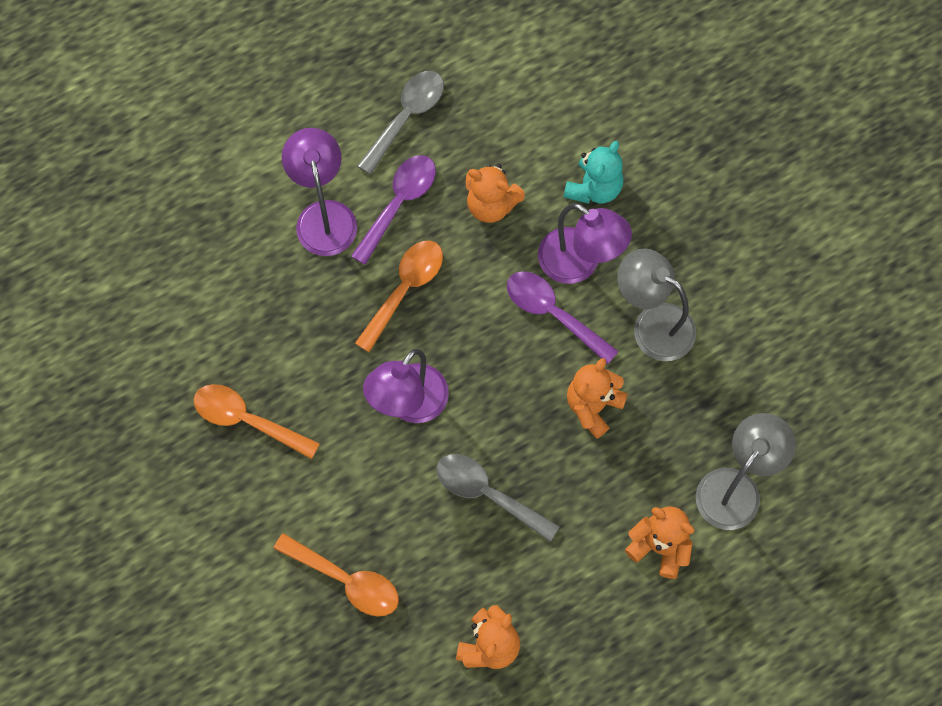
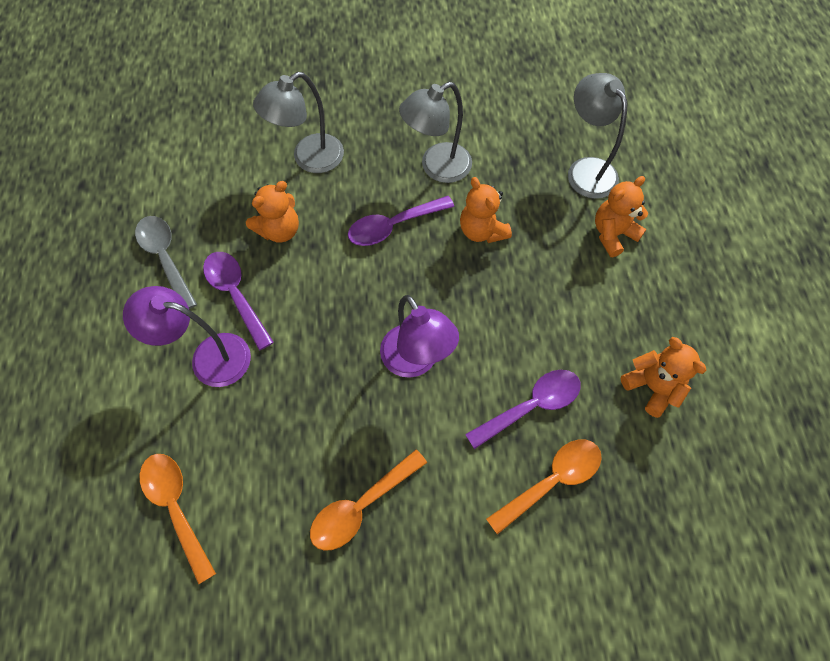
camera: 65 degrees left, 5 degrees down
(405, 289) = (313, 322): orange spoon -> orange spoon (176, 507)
(413, 533) = (531, 406): none -> purple spoon
(487, 494) = (520, 334): grey spoon -> none
(579, 264) = (363, 193): purple lamp -> none
(594, 188) = (309, 159): turquoise teddy bear -> grey lamp

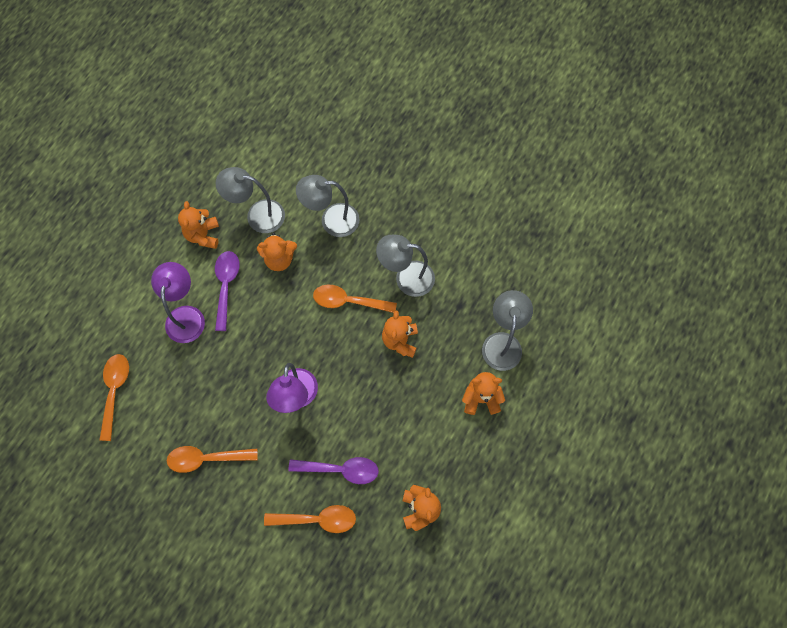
camera: 35 degrees right, 5 degrees up
(165, 258) = (203, 235): grey spoon -> orange teddy bear
(209, 357) = (186, 315): purple lamp -> purple lamp turned 45 degrees clockwise
(218, 200) = (257, 215): none -> grey lamp
(393, 226) = (348, 301): purple spoon -> orange spoon

